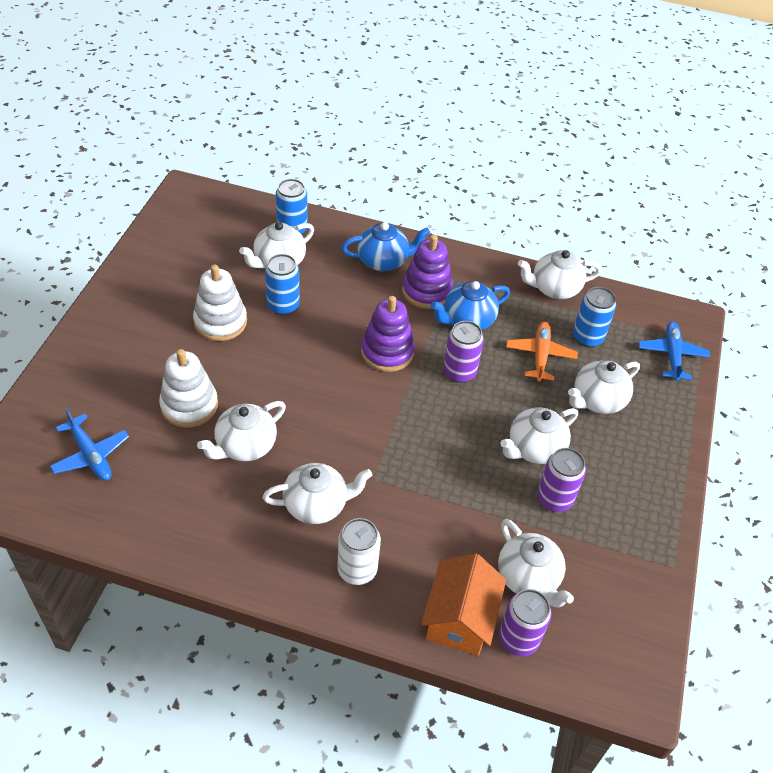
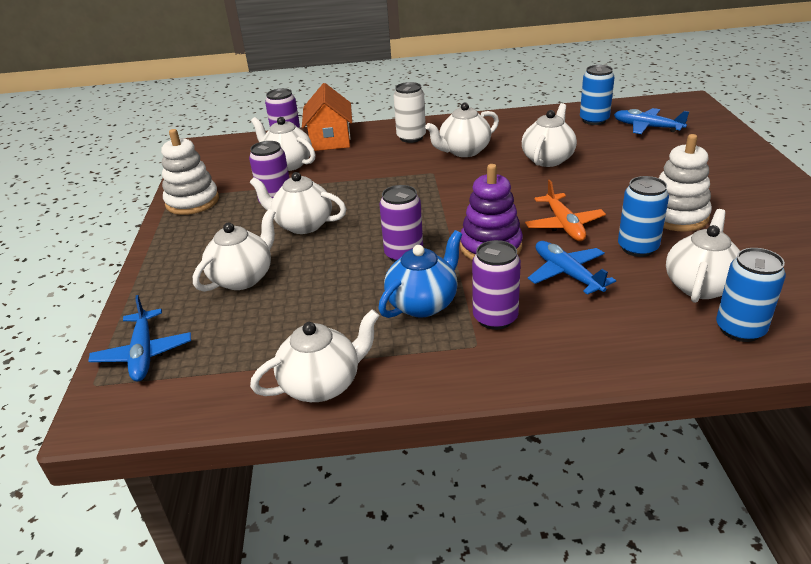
camera: 165 degrees right, 15 degrees down
(189, 405) = (619, 164): white stacking toy -> white stacking toy (192, 202)
(353, 304) = (567, 274): none -> blue plane
(383, 261) = (580, 334): blue teapot -> none
(426, 291) = (495, 318): purple stacking toy -> purple can
(534, 449) = (303, 225): white teapot -> white teapot turned 105 degrees counterclockwise
(540, 355) = (319, 297): orange plane -> orange plane (564, 225)
(587, 337) = (262, 336): blue can -> blue can (594, 120)

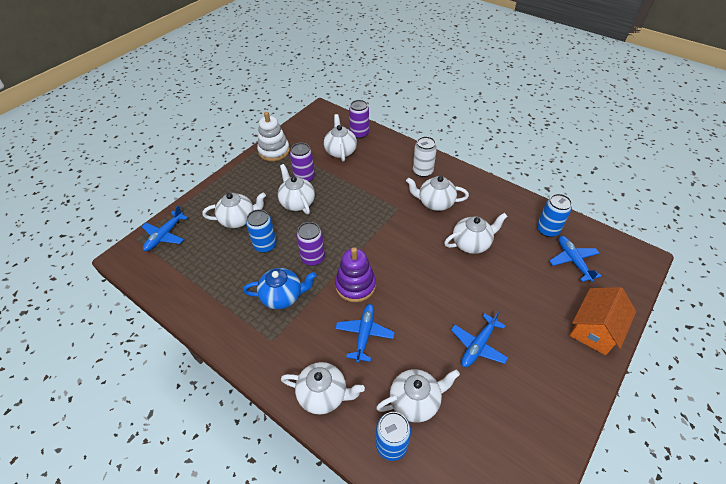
camera: 40 degrees right, 15 degrees up
(322, 384) = (197, 307): white teapot -> white teapot (323, 394)
(330, 140) = (381, 145): orange house -> orange house (594, 329)
(495, 318) = (298, 332): purple can -> none
(564, 225) = (409, 300): orange plane -> none
(637, 248) = (423, 348): blue can -> blue can (265, 245)
(677, 216) = (478, 345): white stacking toy -> blue plane

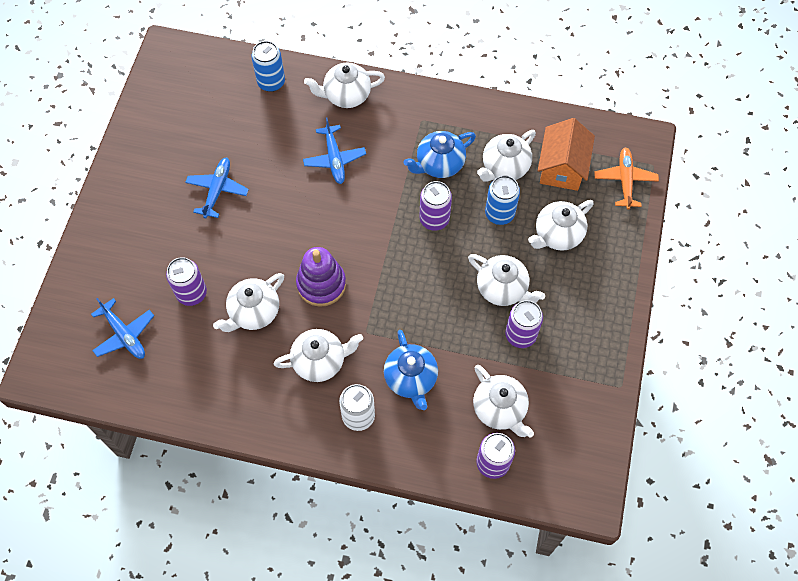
camera: 155 degrees right, 15 degrees up
(165, 235) = (625, 181): blue plane -> orange plane
(274, 151) = (598, 368): white stacking toy -> none
(355, 285) = (369, 205): purple stacking toy -> purple stacking toy (321, 284)
(382, 178) = (411, 379): none -> blue teapot
(415, 401) = (262, 120): white teapot -> white teapot (504, 167)
(516, 271) = (192, 293): none -> purple can
(547, 230) = (160, 373): blue can -> none
(594, 329) = (98, 252): orange house -> orange house (562, 167)

